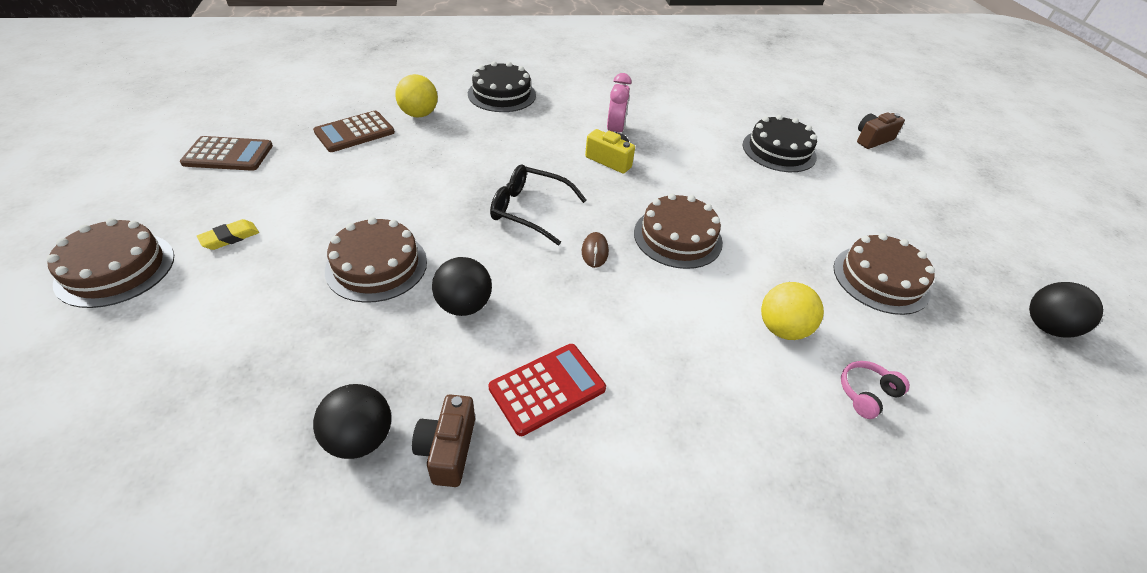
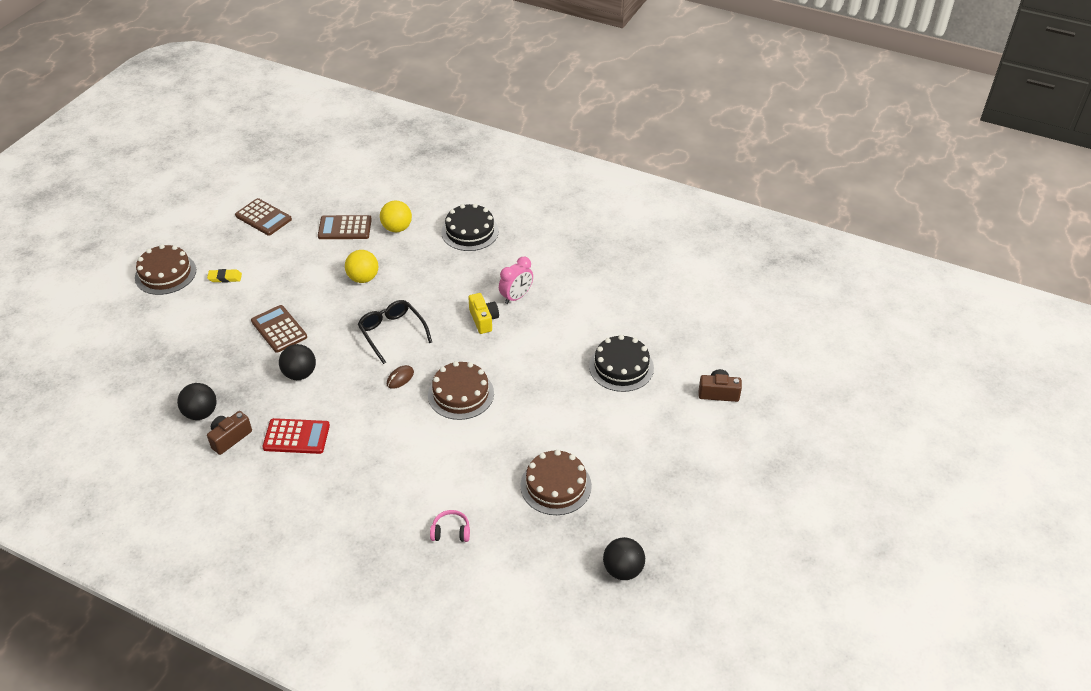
camera: 40 degrees right, 0 degrees up
(376, 265) = (279, 329): brown cake -> brown calculator
(782, 329) = (451, 476): yellow ball -> yellow ball (363, 278)

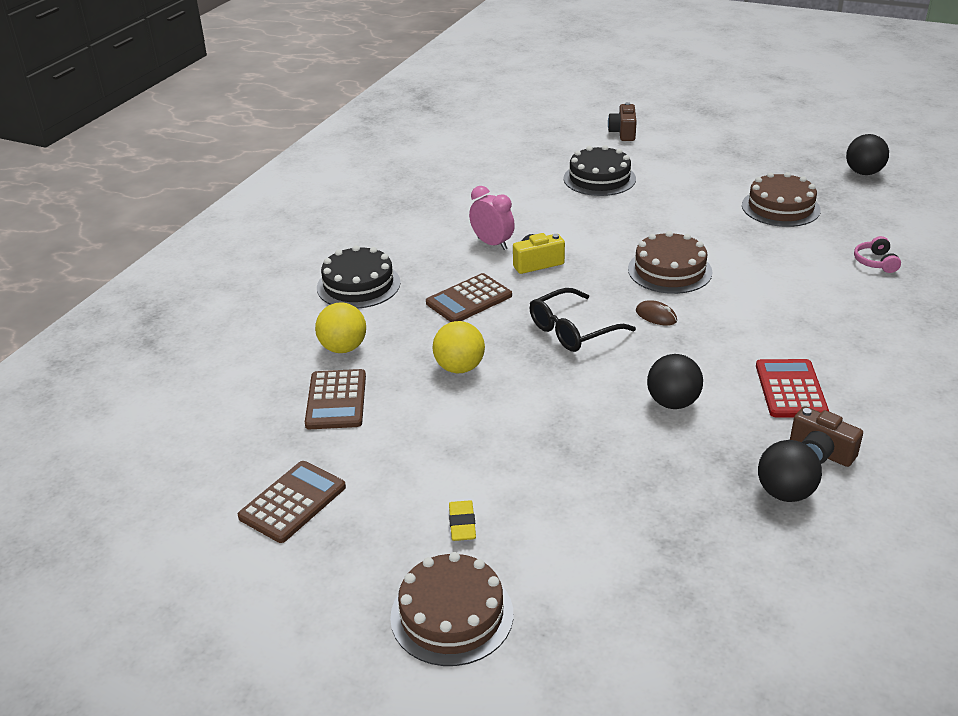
camera: 90 degrees left, 10 degrees down
(279, 329) = (583, 438): brown calculator -> brown calculator (469, 299)

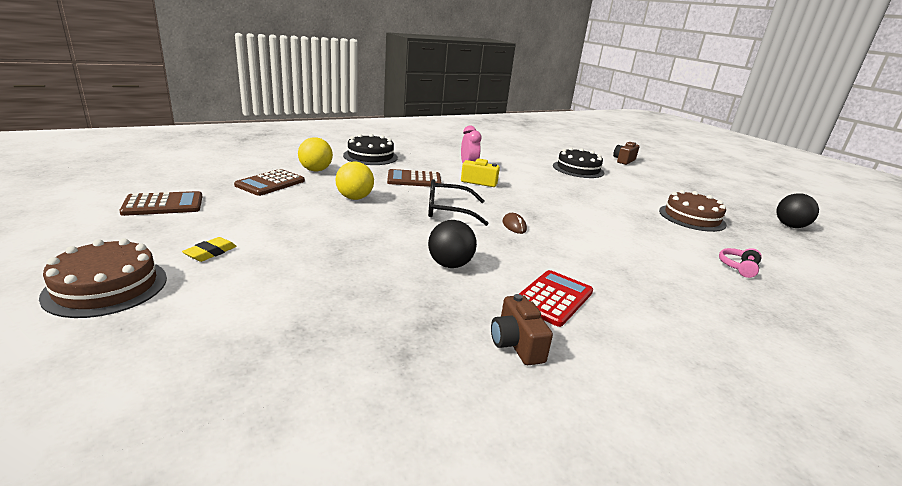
camera: 30 degrees right, 10 degrees down
(669, 270) = (559, 213): brown cake -> none
(785, 493) = (442, 352): black ball -> none

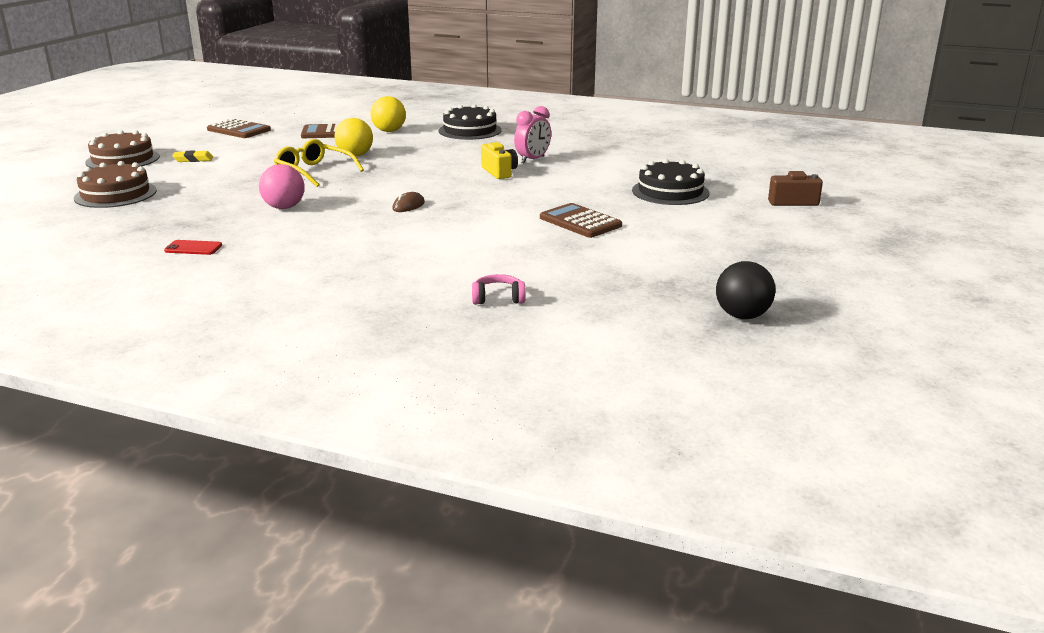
camera: 55 degrees right, 0 degrees up
(369, 223) = (313, 172): none -> yellow glasses
(414, 179) = (445, 155): brown calculator -> brown calculator (580, 222)
(448, 211) = (393, 182): black glasses -> none
(450, 265) = (284, 207): black ball -> pink ball
(516, 344) = (193, 248): brown camera -> red phone
(553, 298) = (281, 244): red calculator -> none
(691, 217) = (625, 263): brown cake -> brown cake (115, 194)

